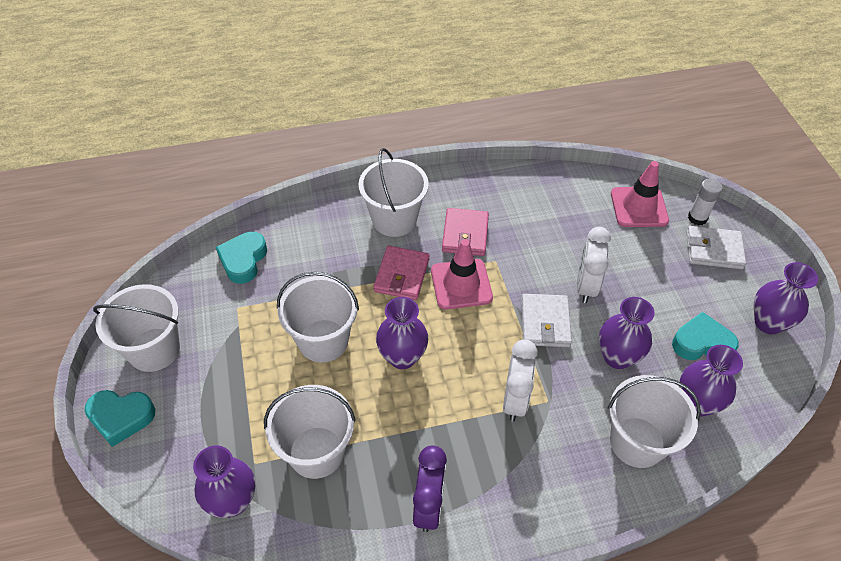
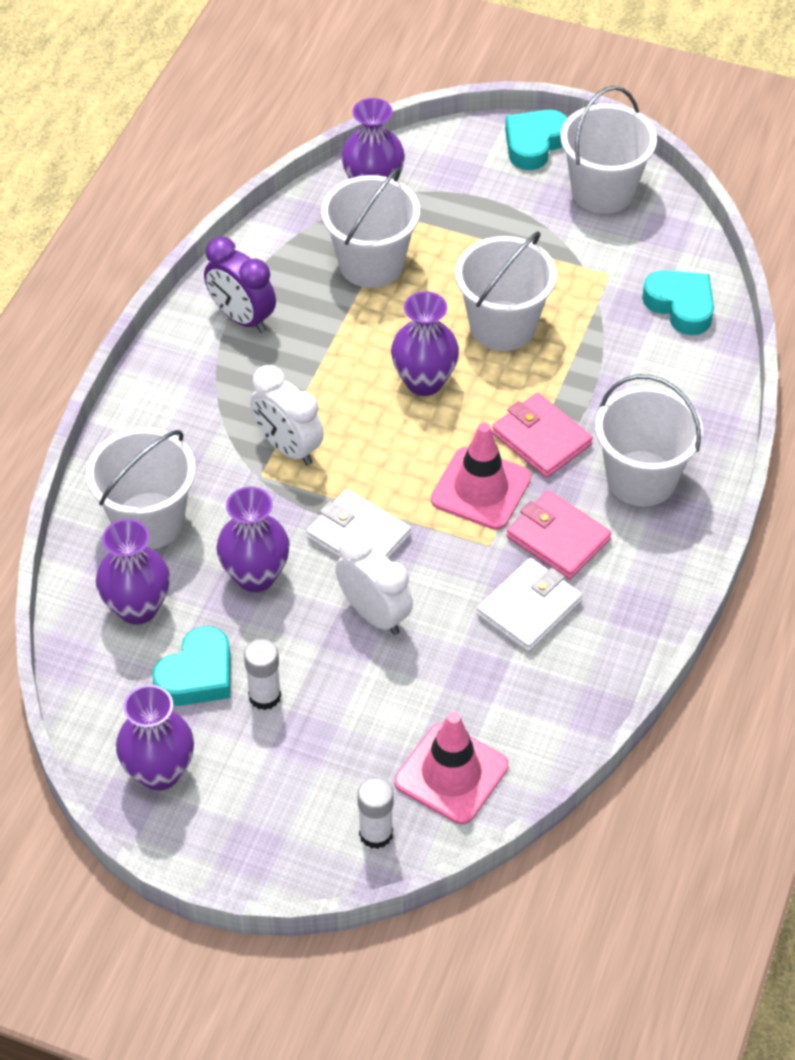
camera: 125 degrees right, 0 degrees up
(680, 304) = (264, 696): none -> white glue stick
(713, 250) = (309, 806): white wallet -> white wallet (529, 608)

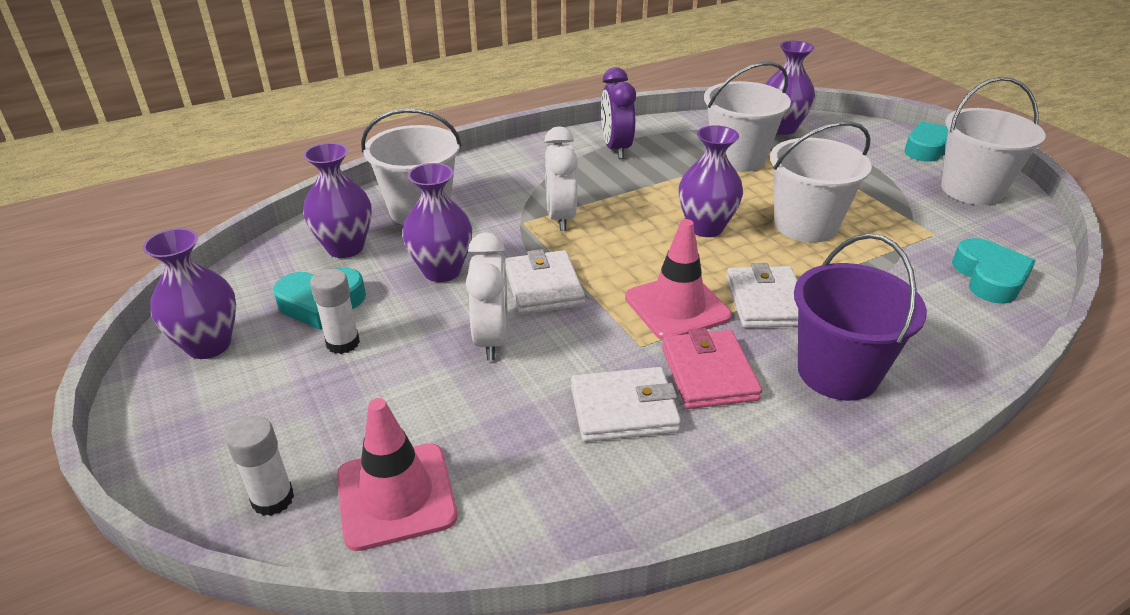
camera: 40 degrees right, 15 degrees down
(541, 439) = (766, 301): pink wallet -> white wallet
(641, 478) = (837, 372): white bucket -> purple bucket

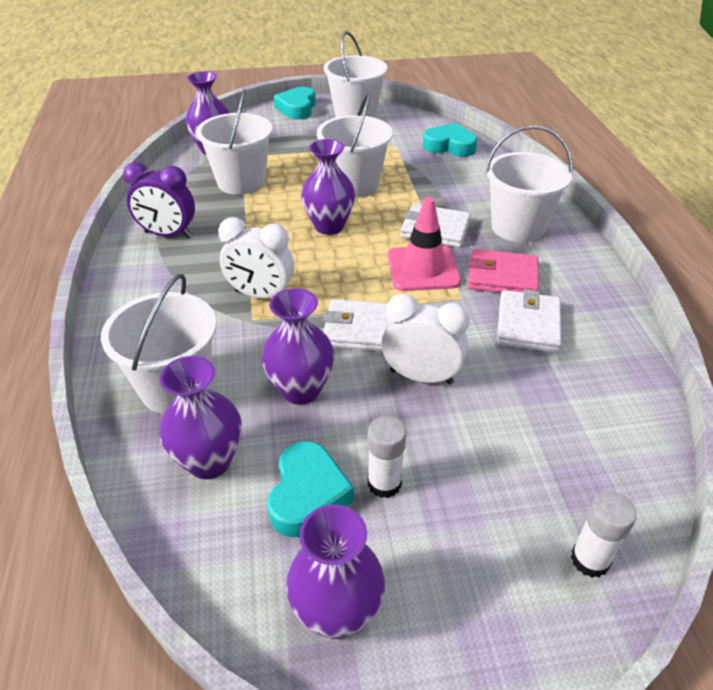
camera: 70 degrees left, 5 degrees up
(396, 495) = (596, 470): pink traffic cone -> none
(837, 372) = (517, 227): purple bucket -> white bucket

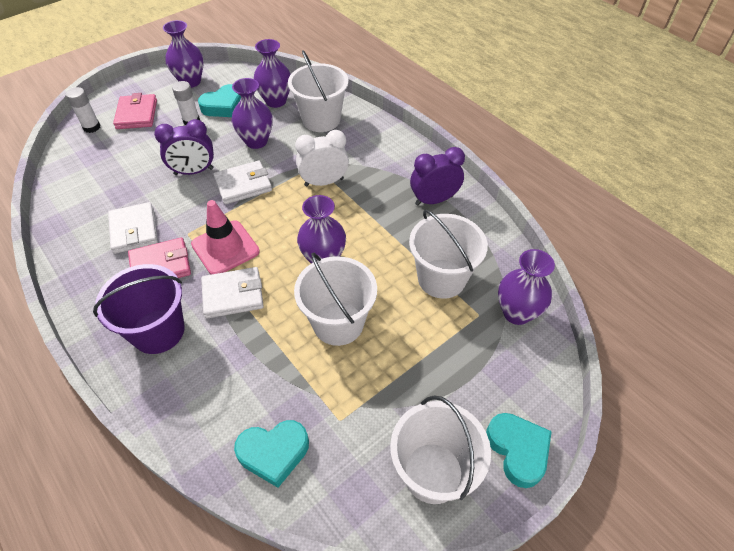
camera: 150 degrees right, 10 degrees up
(307, 494) = (223, 106): turquoise heart -> turquoise heart turned 105 degrees counterclockwise
(421, 376) = (194, 171): white clock -> purple clock
(487, 555) = (137, 114): none -> pink wallet
(517, 227) = (158, 331): white bucket -> purple bucket

